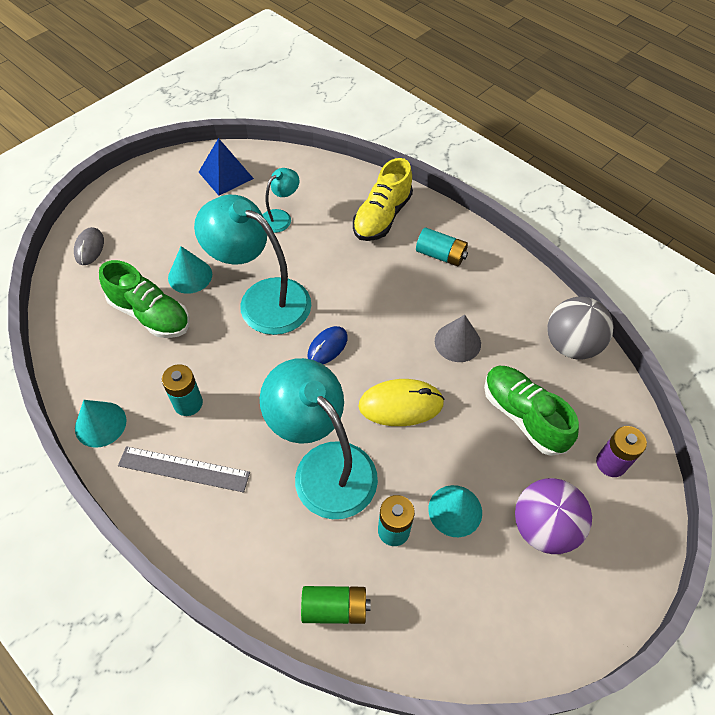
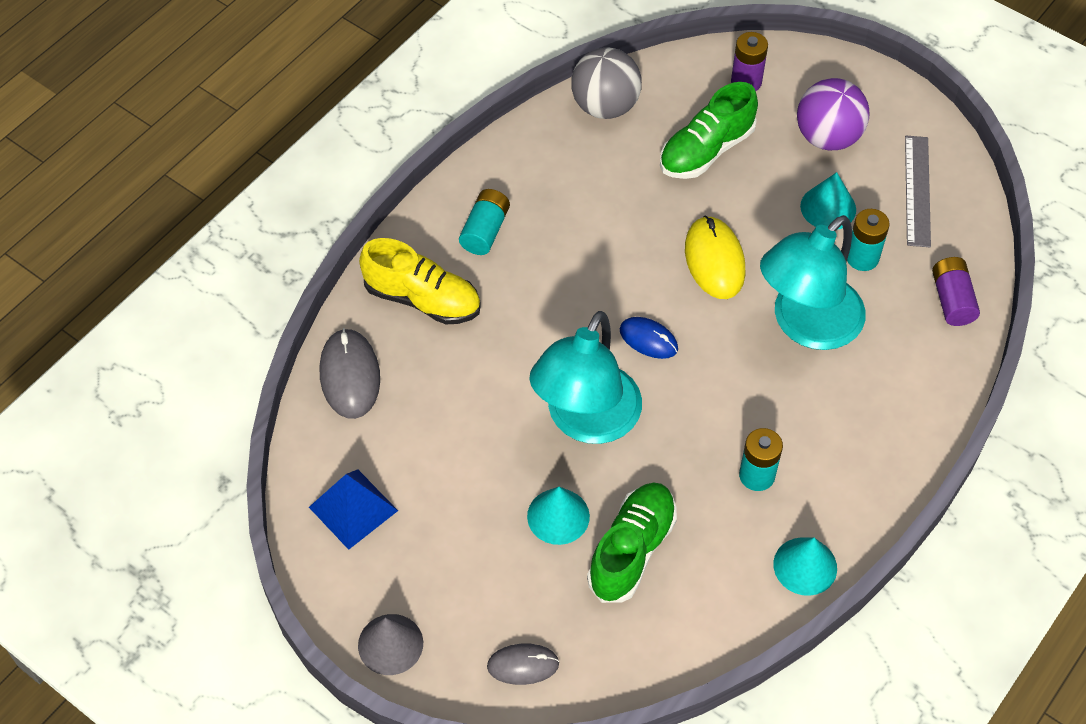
camera: 95 degrees left, 0 degrees up
(184, 469) = (841, 461): grey ruler -> grey ruler (917, 190)
(280, 217) = (435, 421): turquoise lamp -> none
(325, 178) = (350, 376): none -> grey mouse
(335, 608) = (952, 300): green battery -> purple battery
(457, 342) = (619, 210): grey cone -> grey cone (390, 644)

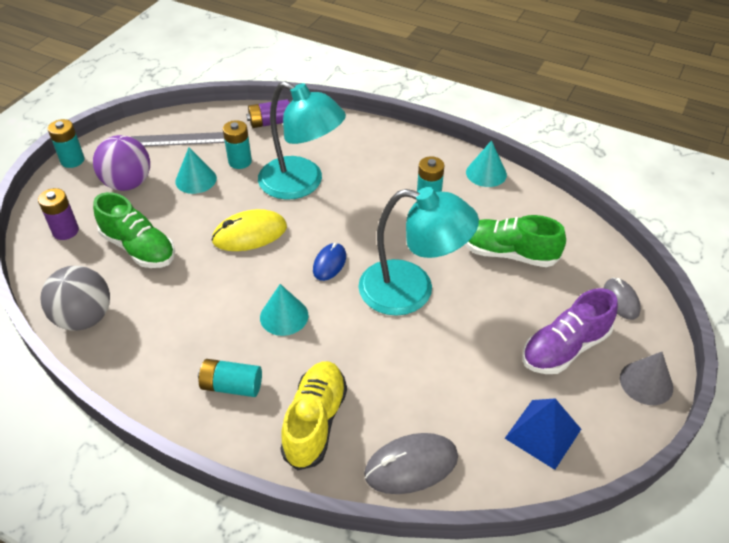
camera: 100 degrees left, 10 degrees down
(461, 569) = (564, 348): none -> purple shoe
(558, 516) = (497, 296): turquoise cone -> turquoise cone (284, 316)
(881, 80) = (72, 160): none -> turquoise battery

